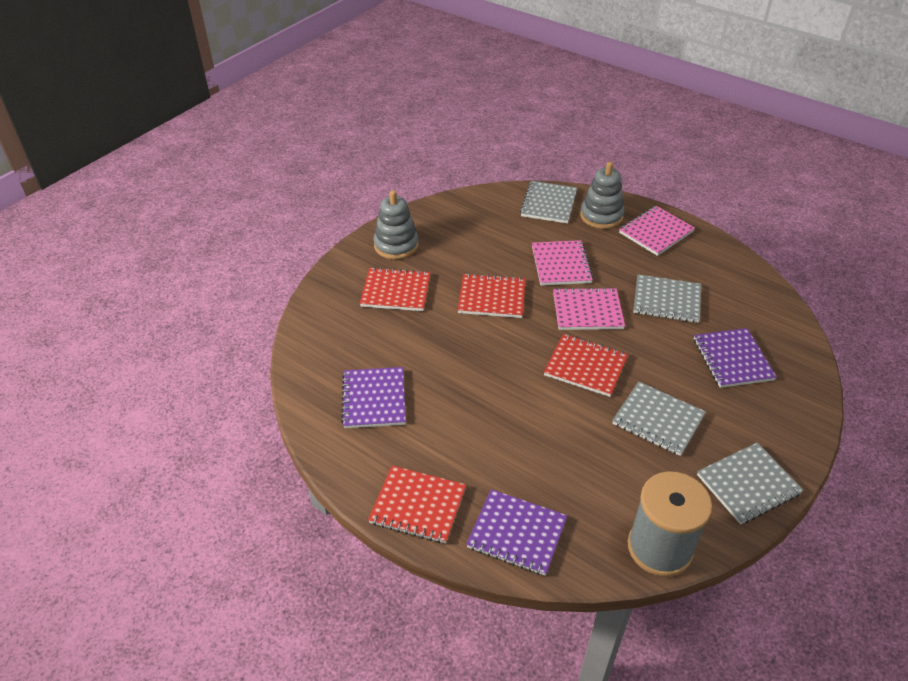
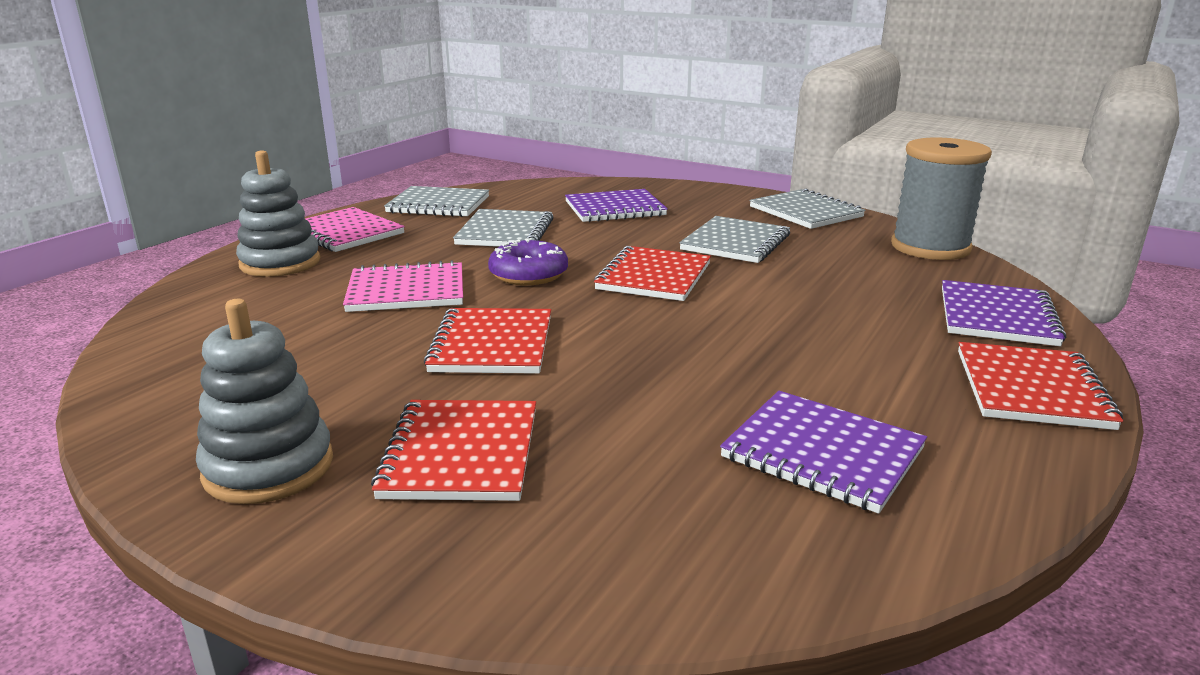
camera: 95 degrees left, 20 degrees down
(374, 399) = (822, 453): purple notebook -> purple notebook turned 45 degrees clockwise
(549, 204) = (213, 300): grey notebook -> grey notebook (438, 205)
(587, 311) = (528, 274): pink notebook -> purple donut

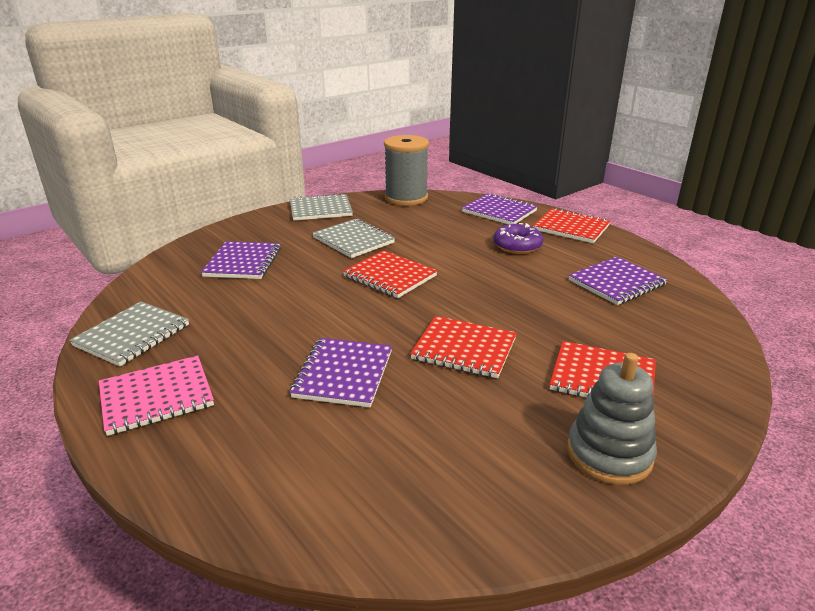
camera: 70 degrees left, 5 degrees up
(280, 263) = (210, 443): grey stacking toy -> none
(406, 291) = (343, 374): pink notebook -> purple notebook
(505, 232) = (248, 313): grey notebook -> none
(528, 274) = (350, 318): purple donut -> purple donut (517, 246)

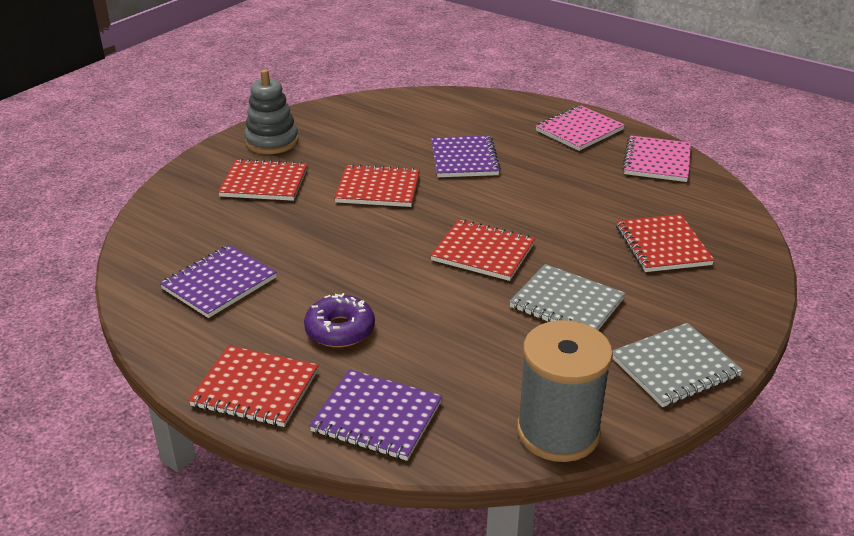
camera: 165 degrees right, 5 degrees up
(132, 335) = (657, 161): grey notebook -> pink notebook
(243, 262) = (662, 245): purple notebook -> red notebook

